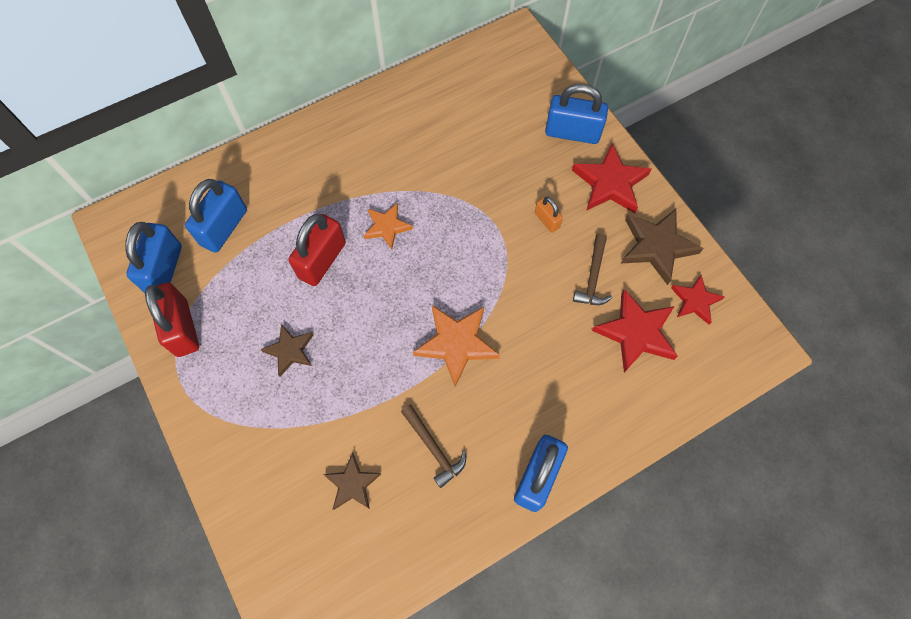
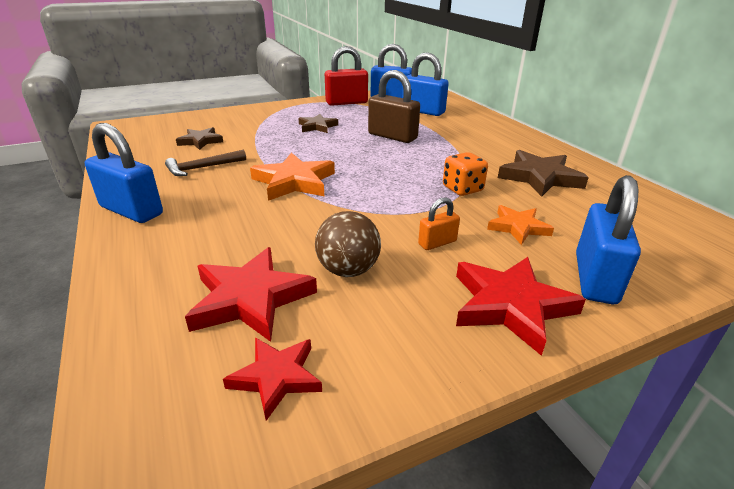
camera: 95 degrees right, 35 degrees down
(322, 260) = (392, 136): red padlock -> brown padlock
(387, 227) = (425, 159): orange star -> orange star (518, 227)
(453, 197) = (462, 189): none -> orange dice
(593, 277) = (348, 270): brown hammer -> brown ball
(657, 246) = (391, 343): brown star -> brown star (539, 177)

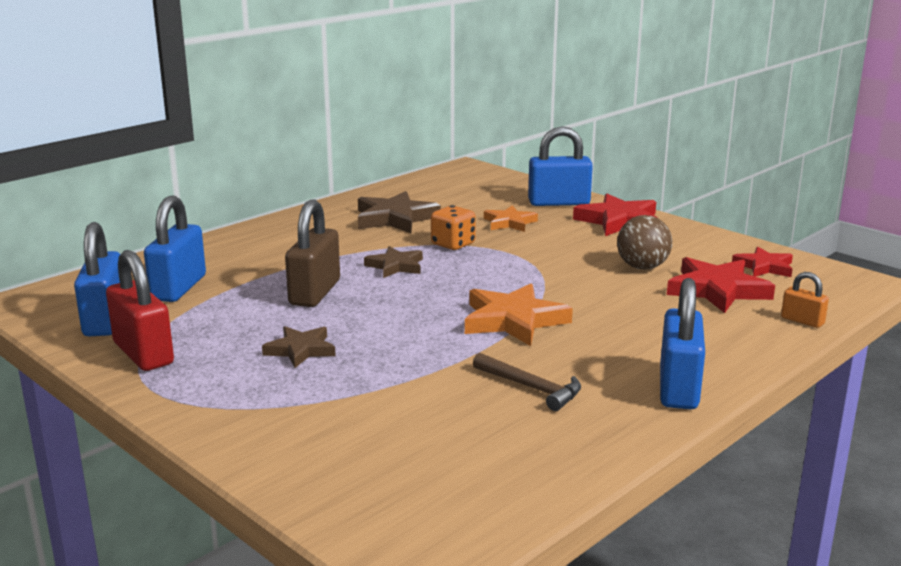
camera: 110 degrees left, 10 degrees down
(200, 141) = (436, 427): brown star -> brown star (395, 266)
(437, 243) = (566, 245): orange padlock -> orange padlock (802, 321)

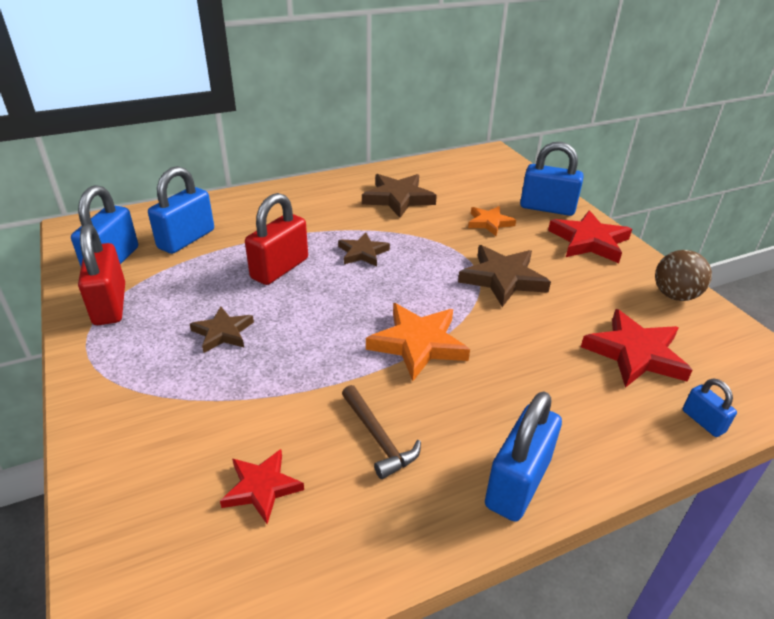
camera: 20 degrees right, 15 degrees up
(315, 293) = (280, 268): brown padlock -> red padlock
(453, 244) = (425, 238): orange dice -> none
(557, 261) = (503, 279): none -> brown star
(642, 267) = (577, 304): brown ball -> brown ball (674, 295)
(764, 267) = (701, 333): red star -> red star (261, 487)
(802, 321) = (703, 421): orange padlock -> blue padlock

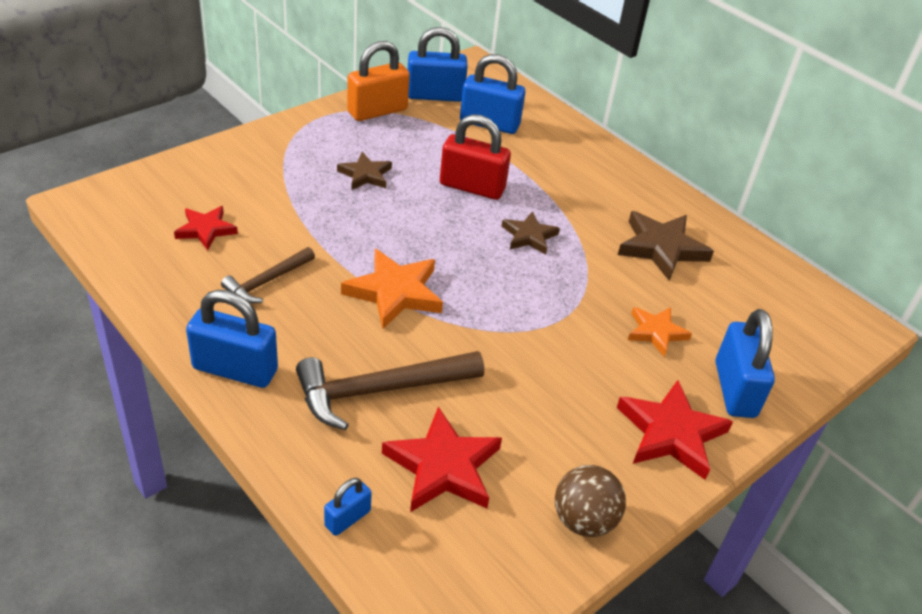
camera: 70 degrees right, 5 degrees up
(110, 304) = (377, 111): red padlock -> orange padlock
(503, 279) = (536, 349): brown star -> none
(549, 376) = (379, 390): none -> brown hammer

